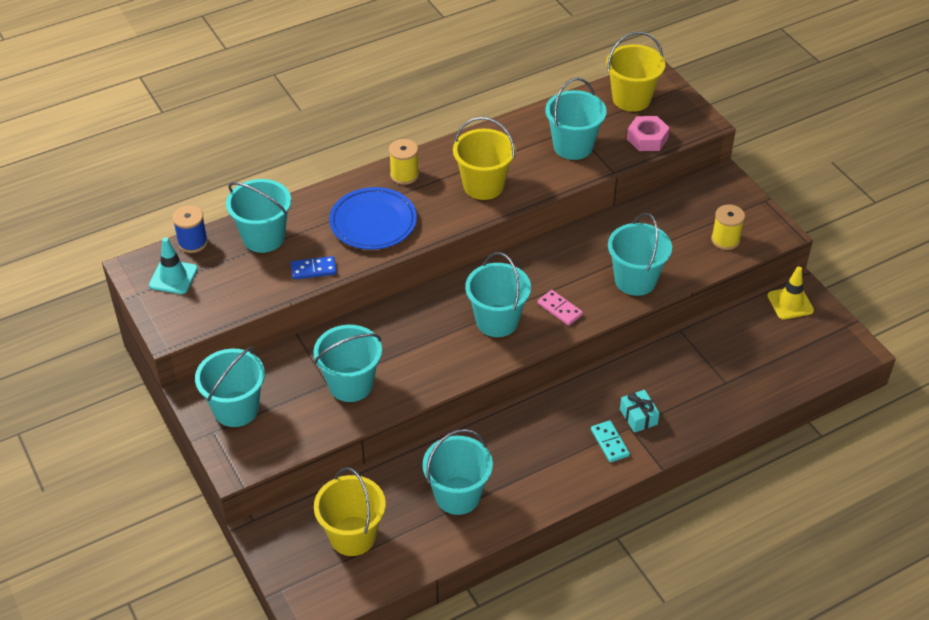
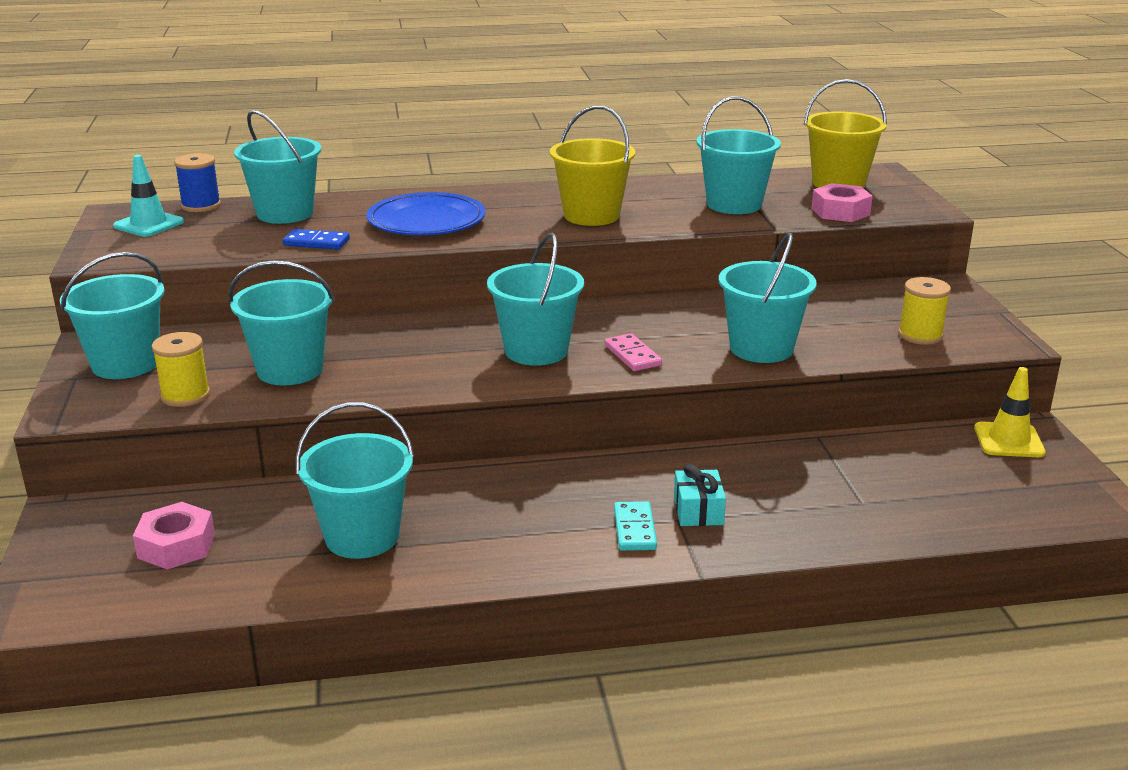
camera: 20 degrees right, 20 degrees down
(353, 536) = (176, 546): yellow bucket -> pink nut
(404, 175) = (499, 196): yellow spool -> yellow spool (185, 395)

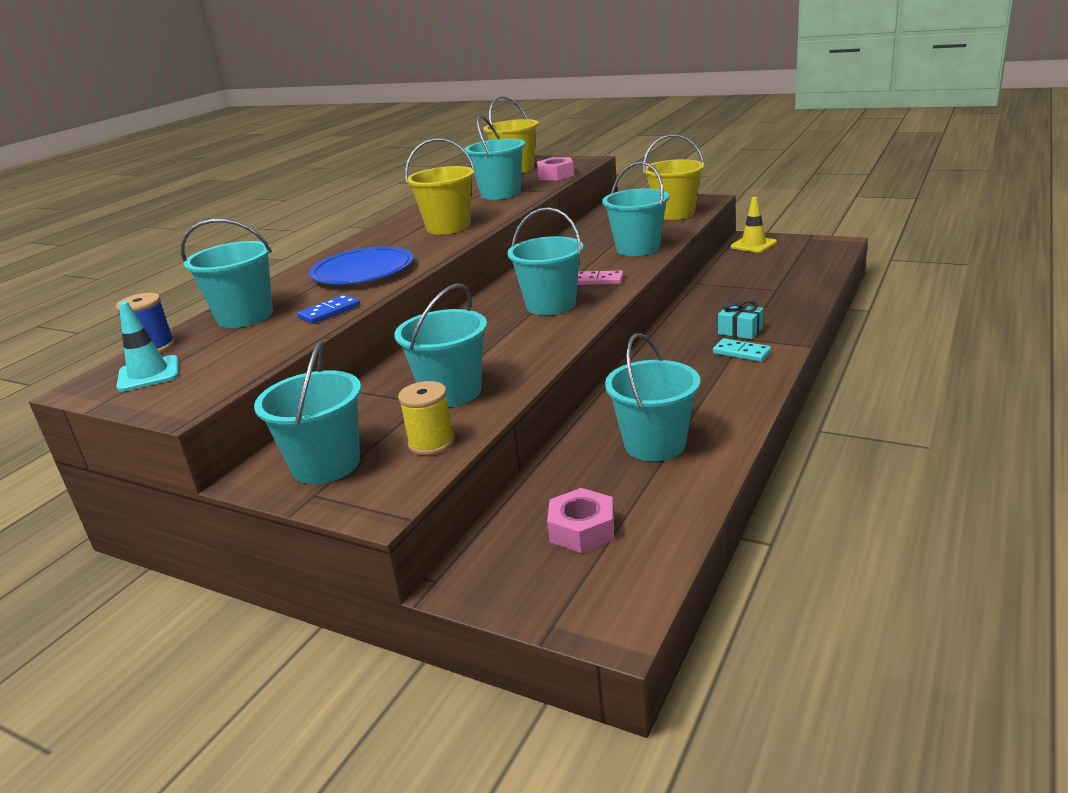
camera: 50 degrees left, 0 degrees up
(920, 335) = (674, 213): yellow spool -> yellow bucket

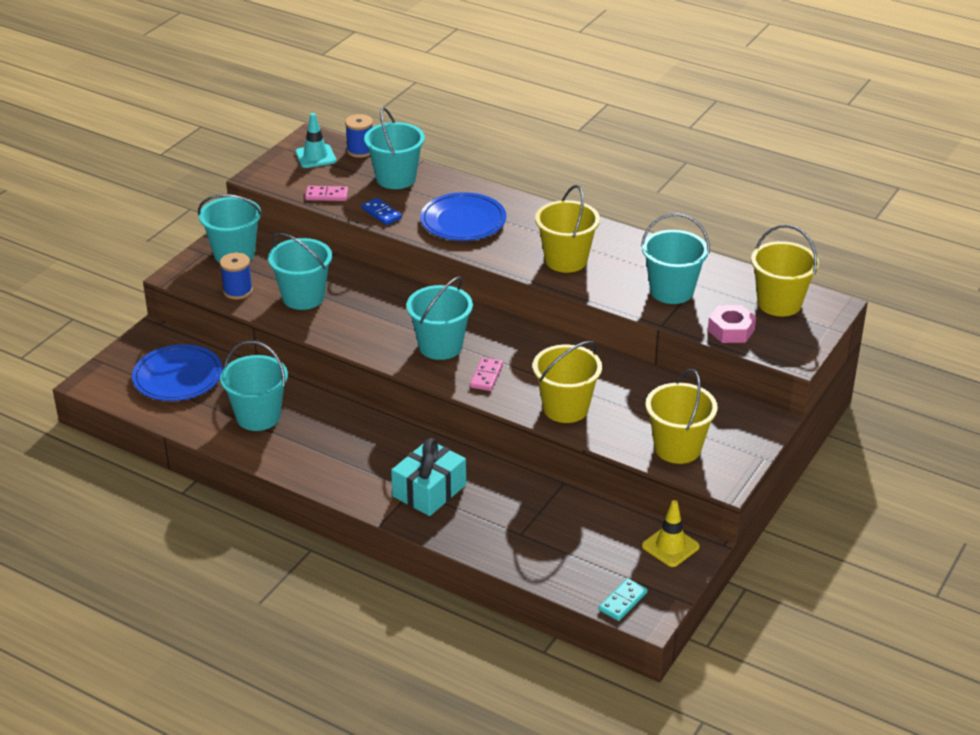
camera: 90 degrees right, 10 degrees up
(267, 350) = (326, 195): none -> pink domino
(431, 443) = (238, 291): yellow spool -> blue spool
(582, 529) = (178, 377): pink nut -> blue plate
(638, 248) = (565, 408): turquoise bucket -> yellow bucket
(740, 331) = (429, 490): turquoise gift -> turquoise gift, size x1.72
(741, 353) = (384, 483): turquoise domino -> turquoise domino (623, 601)

